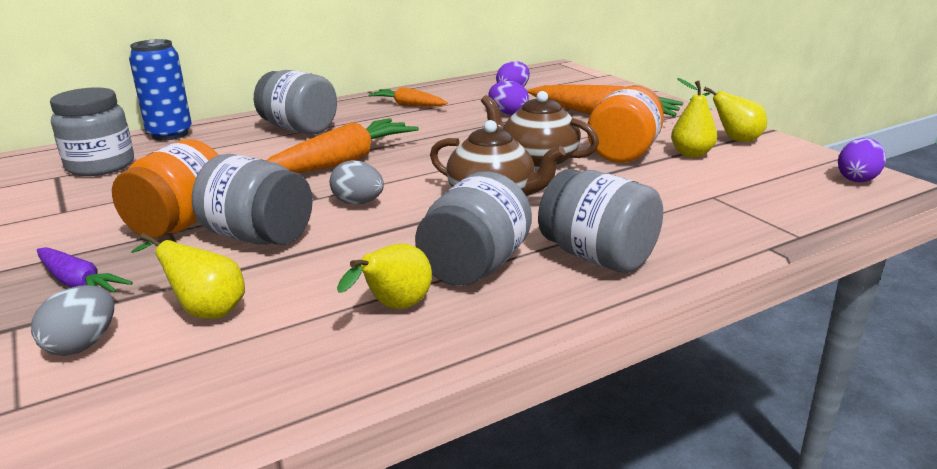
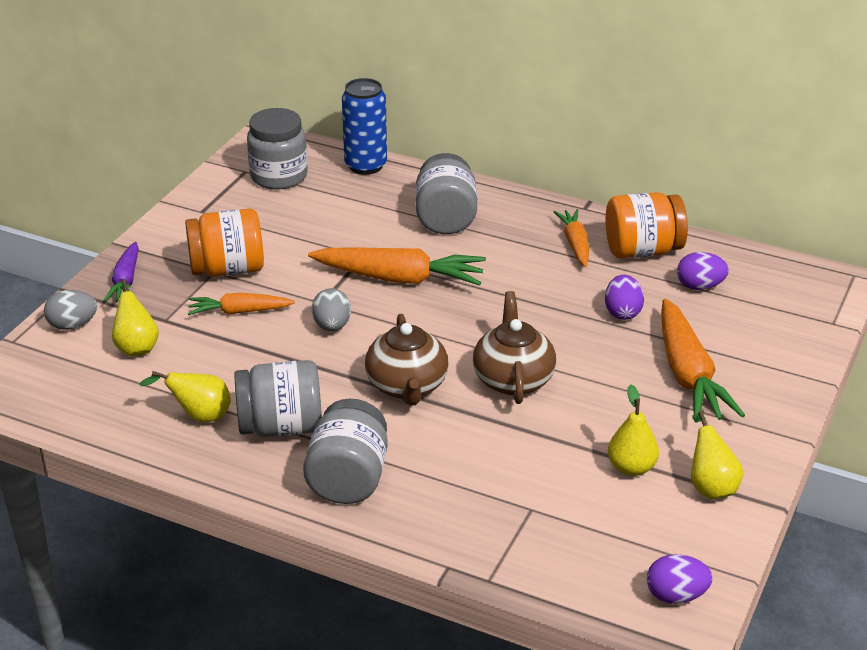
camera: 55 degrees right, 10 degrees up
(258, 237) = (239, 312): grey jar -> orange carrot
(624, 153) = (588, 424): orange jar -> orange jar (642, 250)

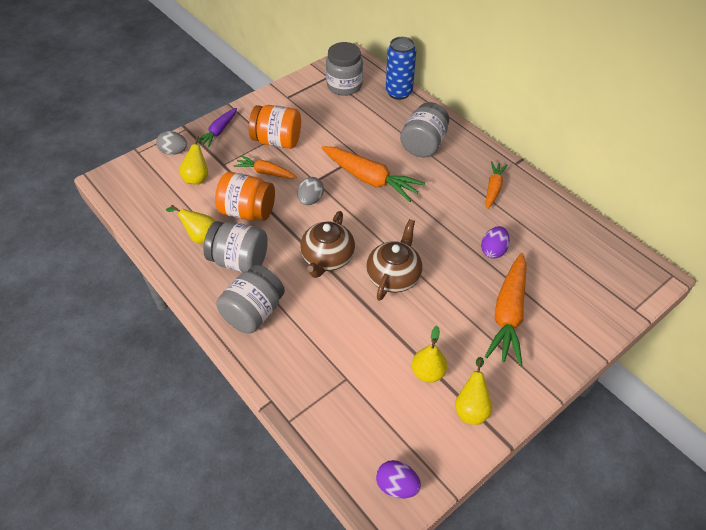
camera: 25 degrees right, 15 degrees up
(642, 250) = (534, 207): orange jar -> orange jar (247, 212)
(700, 286) = (557, 248): purple egg -> none

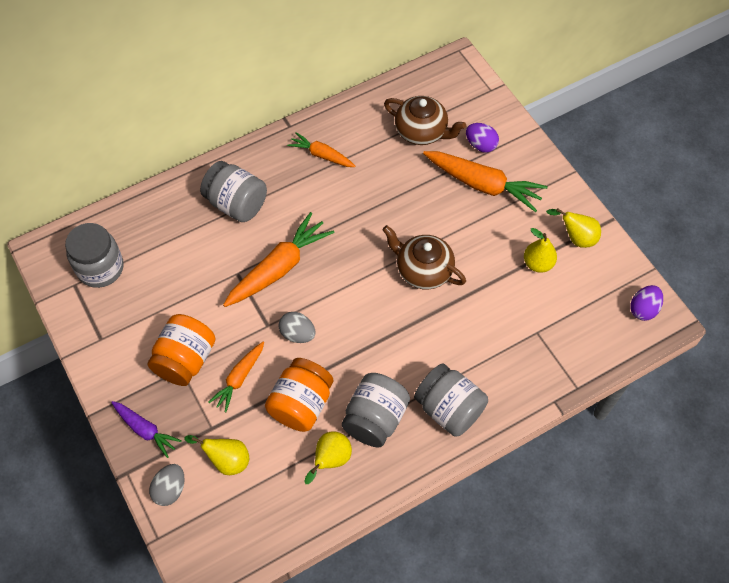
camera: 80 degrees left, 10 degrees up
(327, 258) = (388, 328): brown teapot -> brown teapot (422, 132)
(399, 92) = (135, 210): blue can -> none
(493, 250) = (405, 177): purple egg -> purple egg (480, 145)

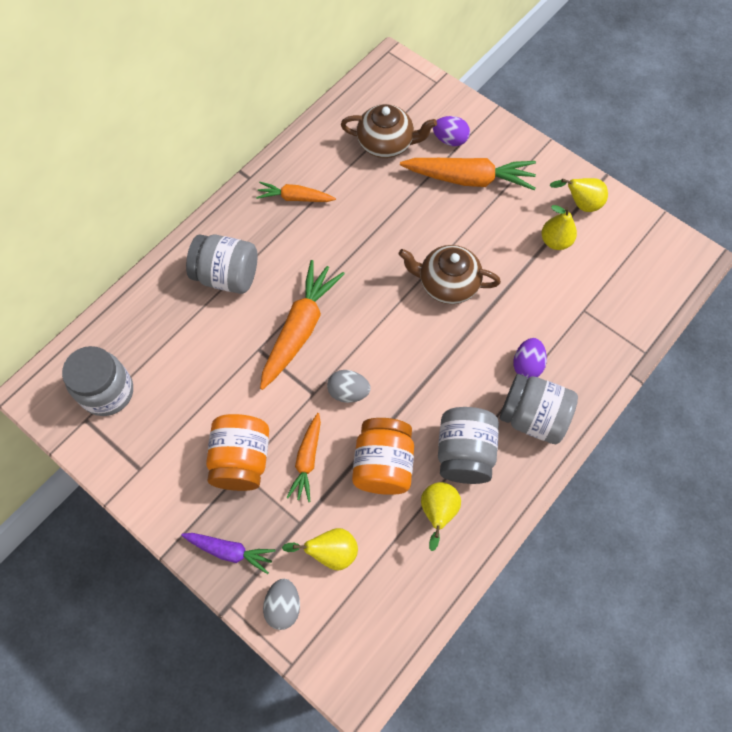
camera: 20 degrees left, 5 degrees up
(643, 309) = (672, 254): purple egg -> purple egg (527, 365)

